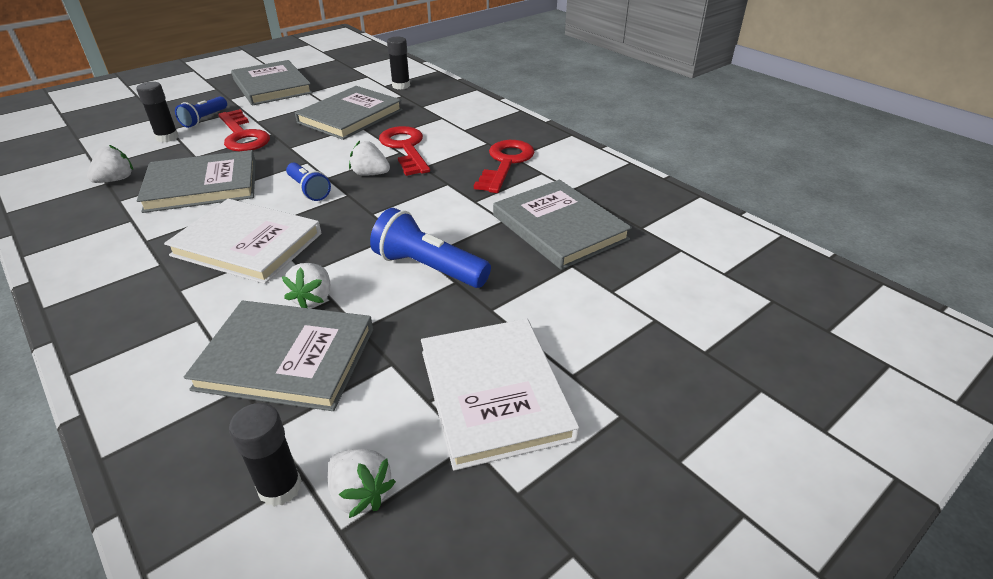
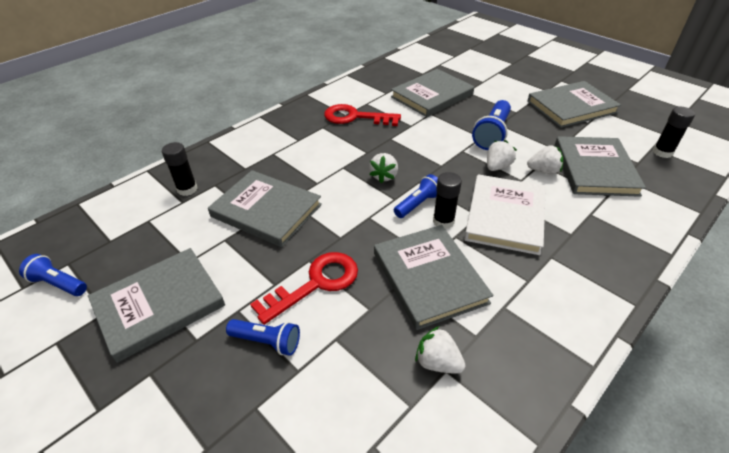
camera: 95 degrees left, 5 degrees up
(167, 137) = (323, 361): black glue stick -> black glue stick (443, 221)
(317, 59) = (58, 284): none -> blue flashlight
(360, 494) = (646, 132): white strawberry -> white strawberry (497, 166)
(405, 148) = (335, 165): red key -> none
(494, 393) = (571, 107): white book -> grey book

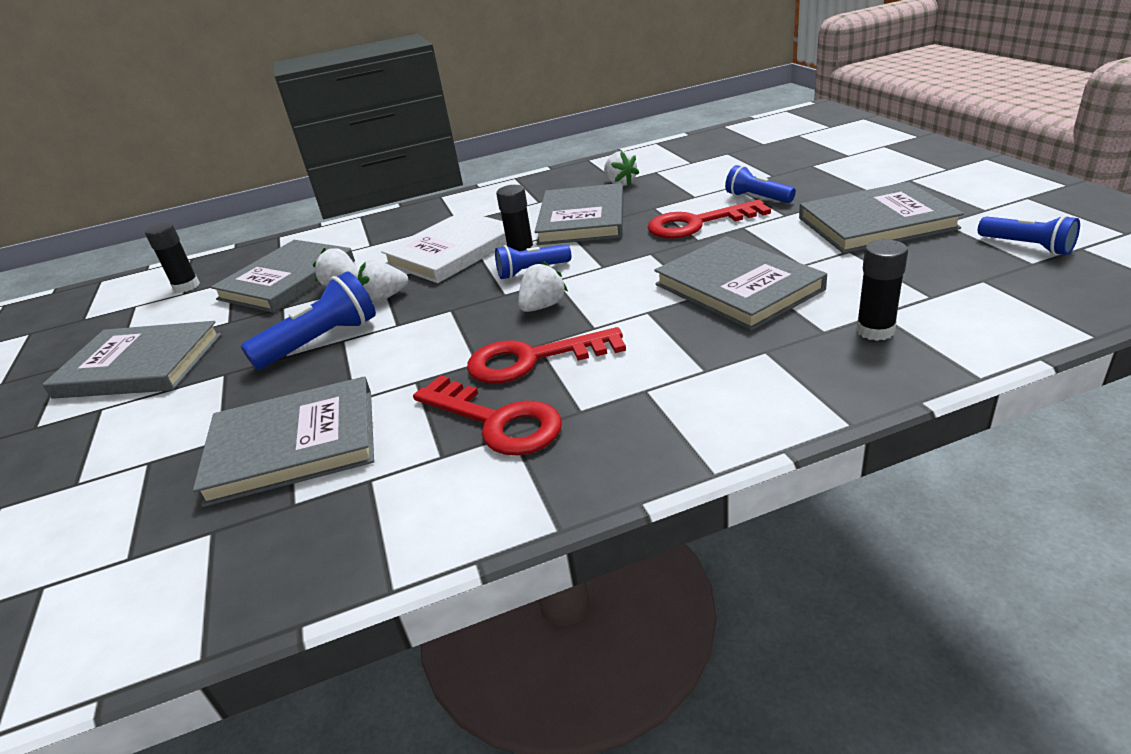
camera: 150 degrees left, 10 degrees down
(362, 144) = (532, 359): none -> red key

